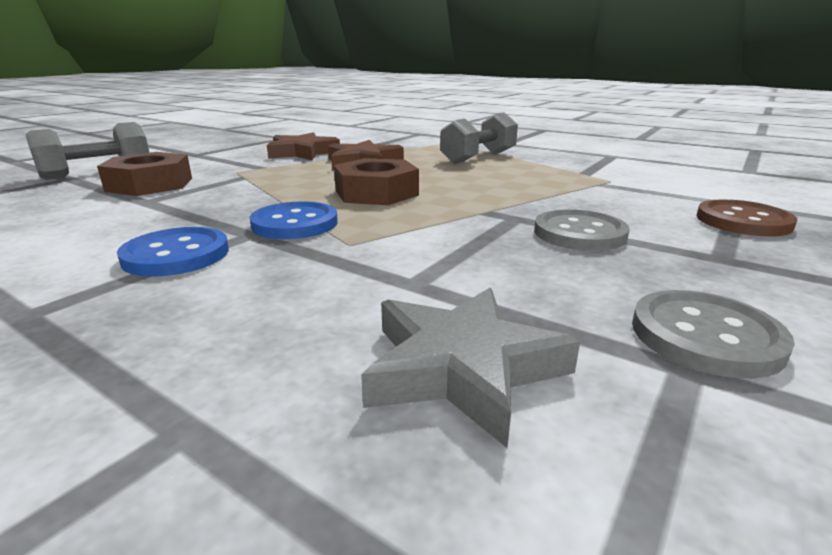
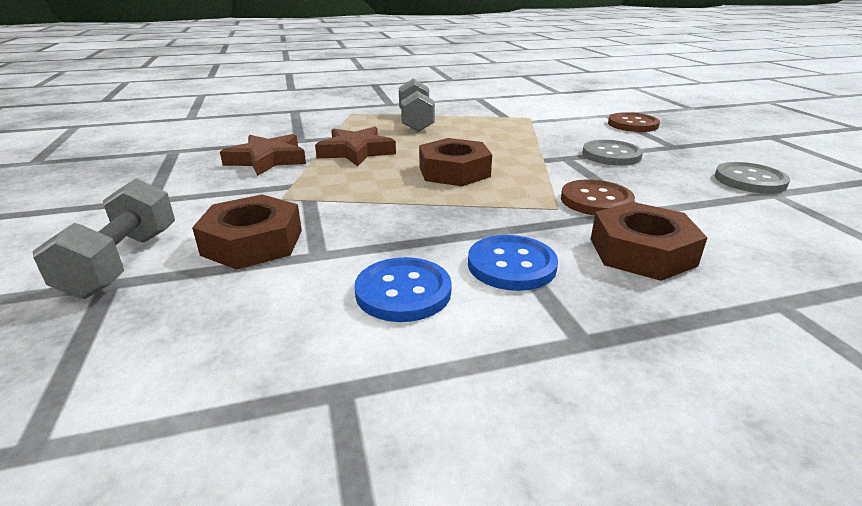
camera: 50 degrees left, 5 degrees up
(273, 303) = (641, 252): none -> brown nut
(295, 224) = (491, 212): blue button -> blue button (403, 292)
(401, 254) = (596, 200): none -> brown button
(462, 368) = (752, 229): grey star -> none

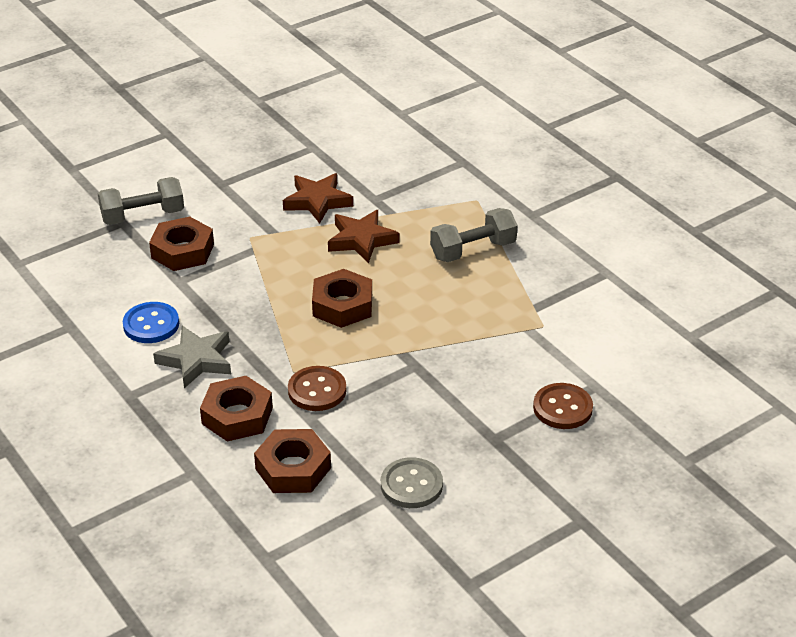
camera: 70 degrees right, 10 degrees up
(511, 265) = (196, 360): blue button -> grey star
(611, 155) = (438, 395): grey button -> none
(743, 231) = (293, 468): none -> brown nut

